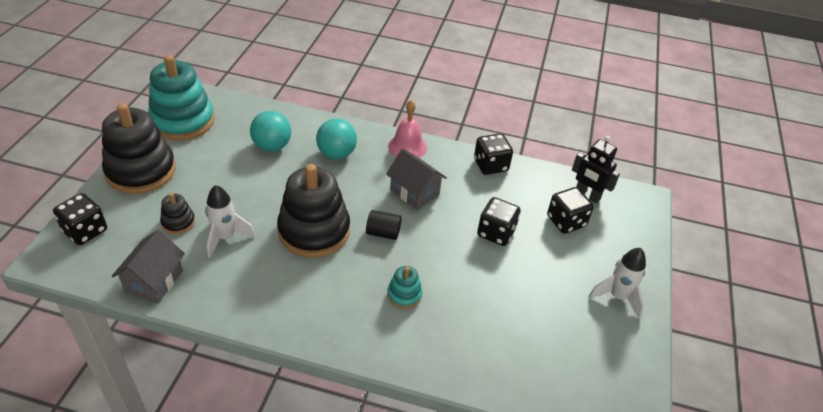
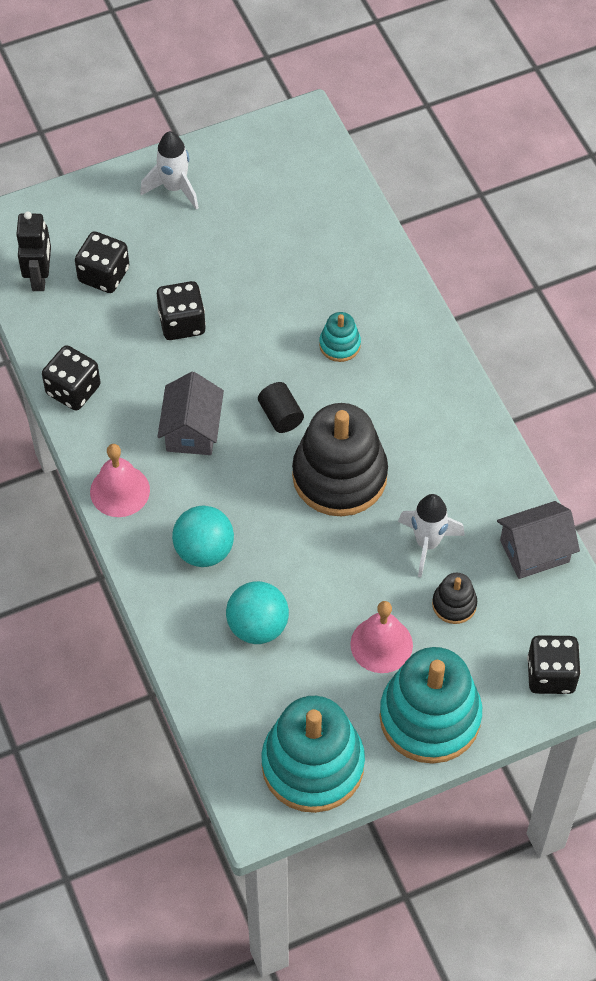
camera: 125 degrees left, 15 degrees up
(141, 171) = (430, 717): black stacking toy -> turquoise stacking toy
(200, 180) = (381, 644): none -> pink bell

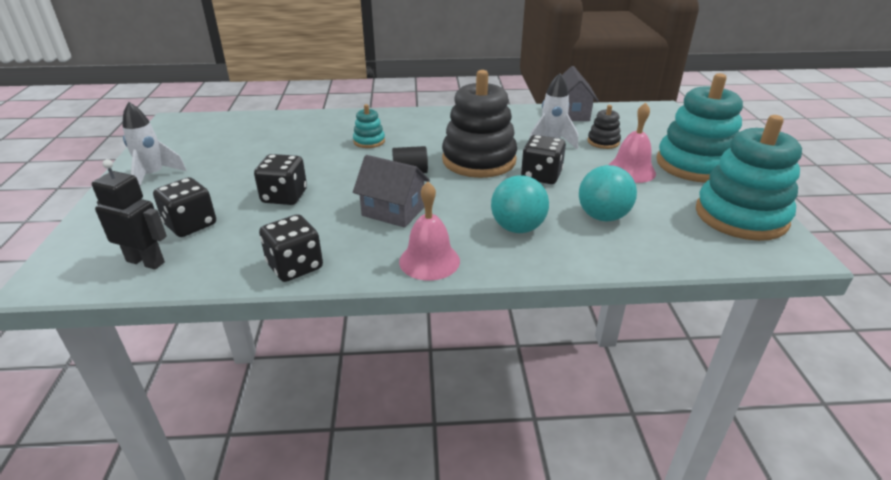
camera: 70 degrees left, 25 degrees down
(550, 675) = (663, 124): black dice -> black dice (541, 176)

